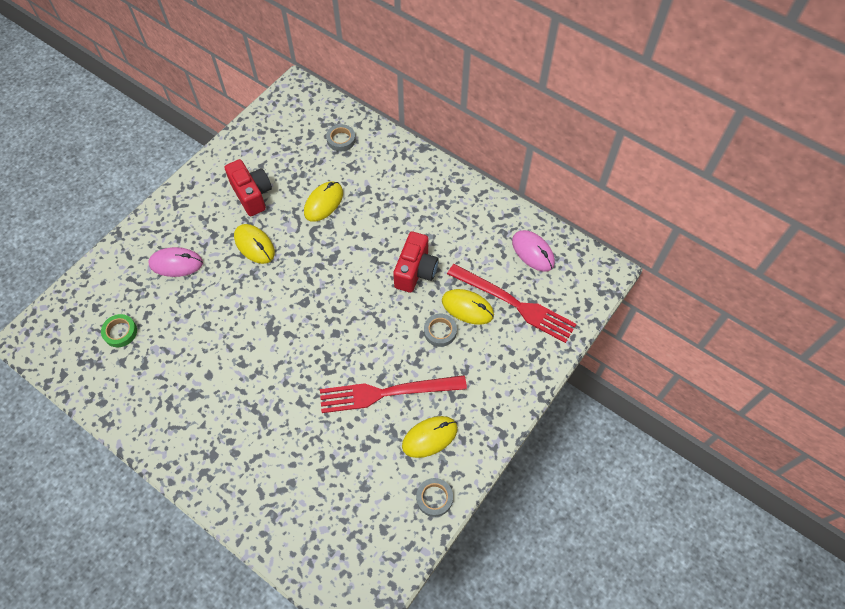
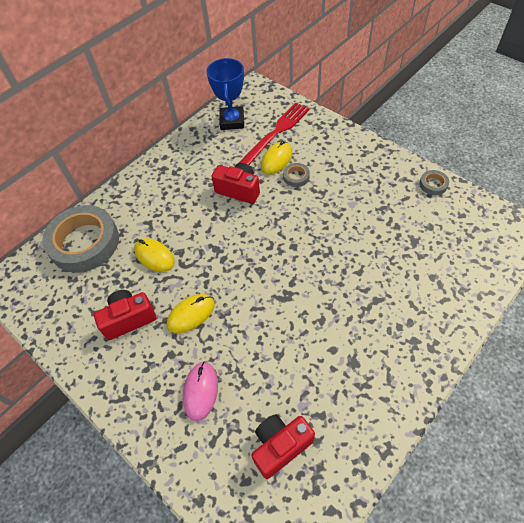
camera: 80 degrees left, 5 degrees down
(120, 332) = (280, 446): green tape -> red camera
(341, 140) = (84, 242): grey tape -> grey tape, size x2.47
(387, 392) = (349, 211): red fork -> none
(429, 437) = (385, 186): yellow mouse -> none
(533, 252) = (232, 121): pink mouse -> blue trophy

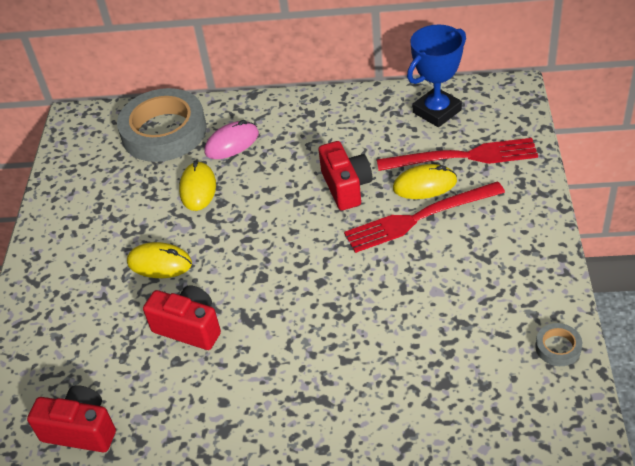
camera: 50 degrees right, 10 degrees down
(129, 319) = (114, 225): red camera -> red camera (189, 327)
(200, 391) = (87, 330): pink mouse -> pink mouse (232, 143)
(296, 177) = (419, 218): grey tape -> red fork

